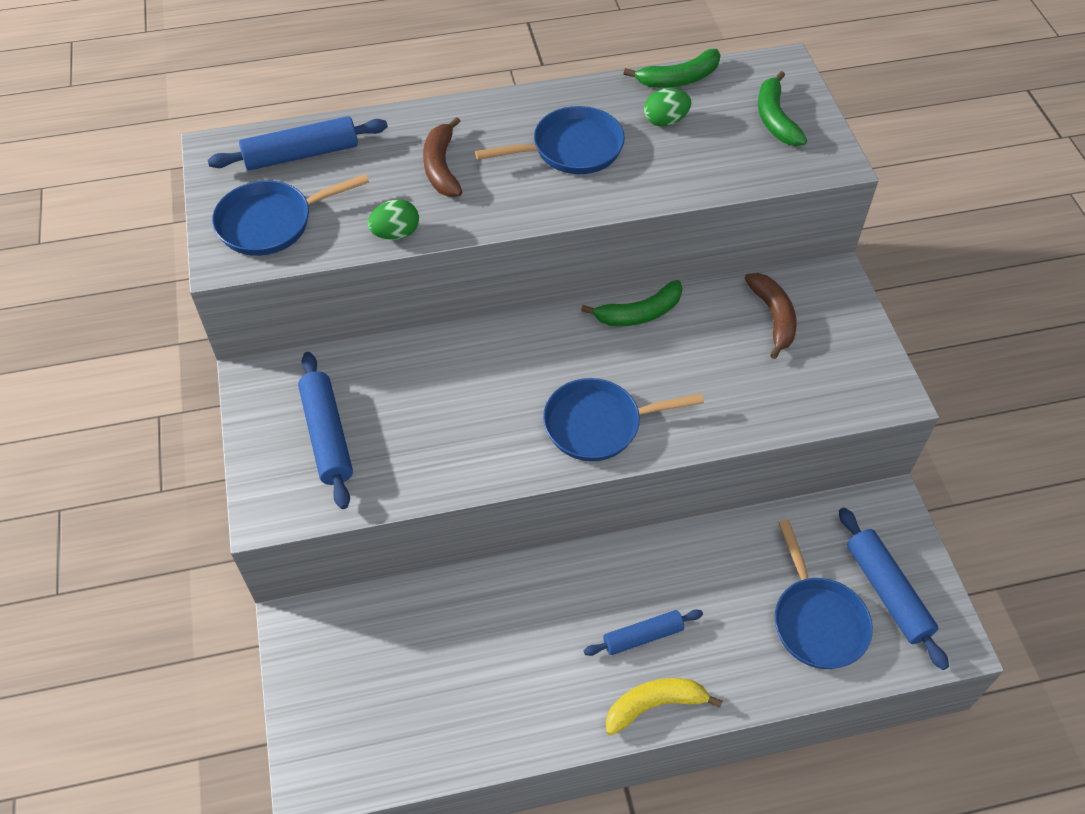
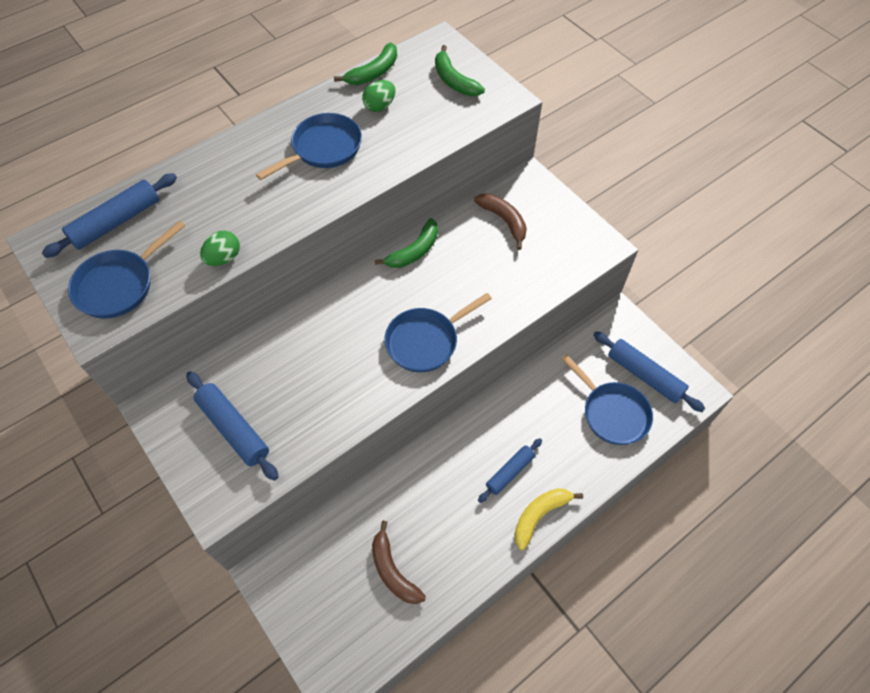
camera: 25 degrees left, 5 degrees up
(441, 167) = (233, 194): brown banana -> brown banana (393, 570)

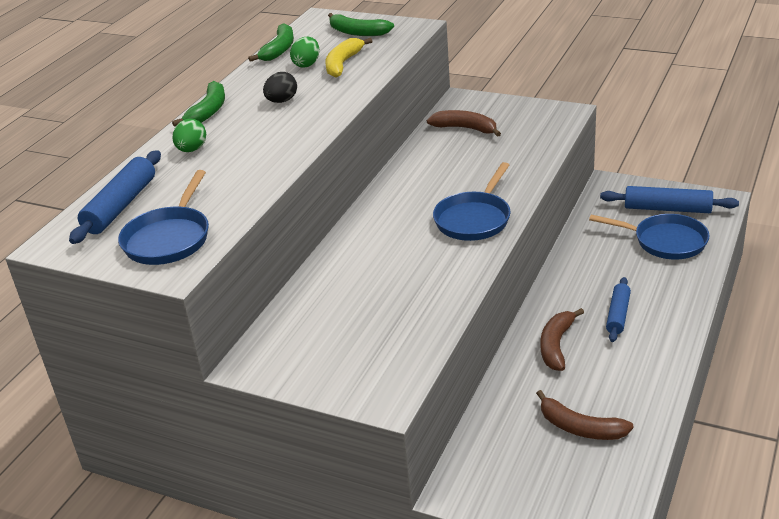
camera: 25 degrees left, 25 degrees down
(224, 258) = (259, 187): green egg -> green egg (192, 150)
(234, 428) = (348, 343): blue rolling pin -> none
(323, 149) = (282, 101): blue pan -> black egg
(414, 251) = (404, 173): green banana -> green banana (208, 111)
(439, 476) = (556, 345): none -> brown banana
(539, 515) = (673, 330): yellow banana -> yellow banana (343, 64)

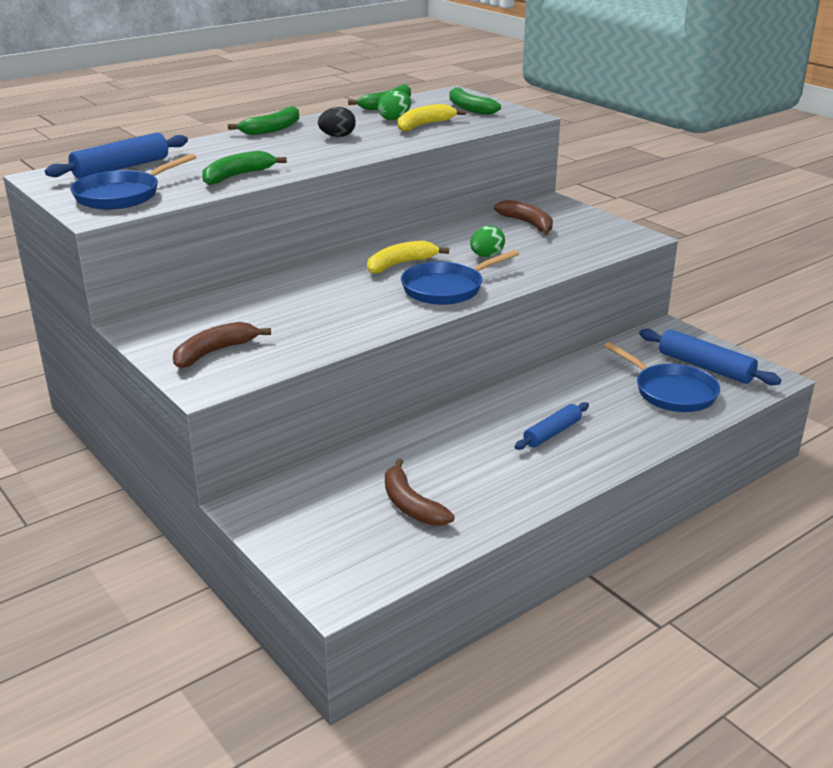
camera: 25 degrees right, 5 degrees down
(192, 150) = (223, 148): green egg -> green egg (486, 256)
(250, 177) = (237, 176): none -> green banana
(408, 208) = (400, 264): none -> yellow banana
(556, 345) = (465, 435): brown banana -> brown banana (214, 352)

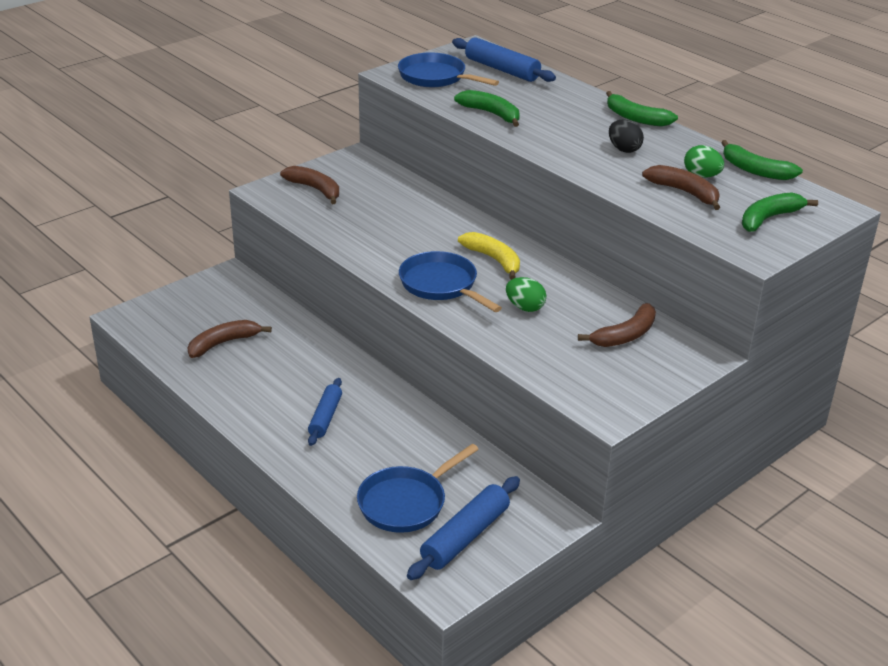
camera: 85 degrees right, 5 degrees up
(424, 125) = (684, 192): yellow banana -> brown banana
(552, 433) = (325, 417): blue rolling pin -> blue rolling pin turned 60 degrees clockwise

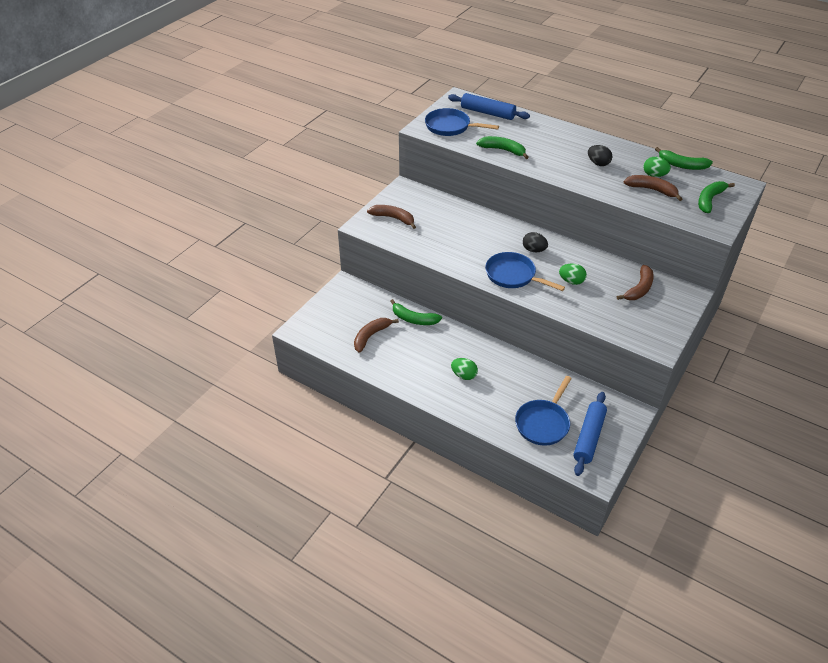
camera: 15 degrees left, 10 degrees up
(325, 417) = (464, 375): blue rolling pin -> green egg
(494, 260) = (534, 250): yellow banana -> black egg
(635, 118) = (591, 137): green banana -> green banana (414, 319)

